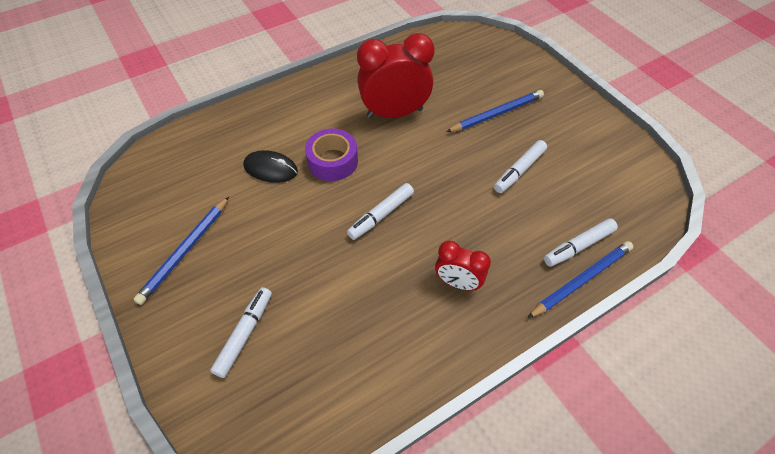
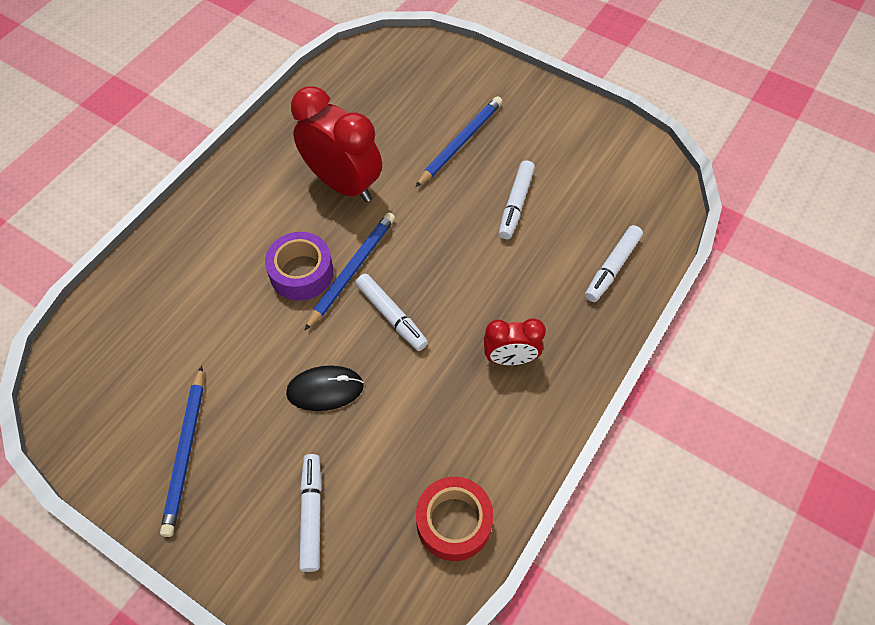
camera: 25 degrees left, 5 degrees up
(270, 169) = (231, 311): black mouse -> black mouse (325, 389)
(347, 391) = (454, 522): none -> red tape
(381, 215) = (391, 316): white marker -> white marker turned 60 degrees counterclockwise
(394, 113) = (343, 184): red clock -> red clock turned 75 degrees clockwise
(581, 280) = (630, 304): blue pencil -> blue pencil (352, 270)

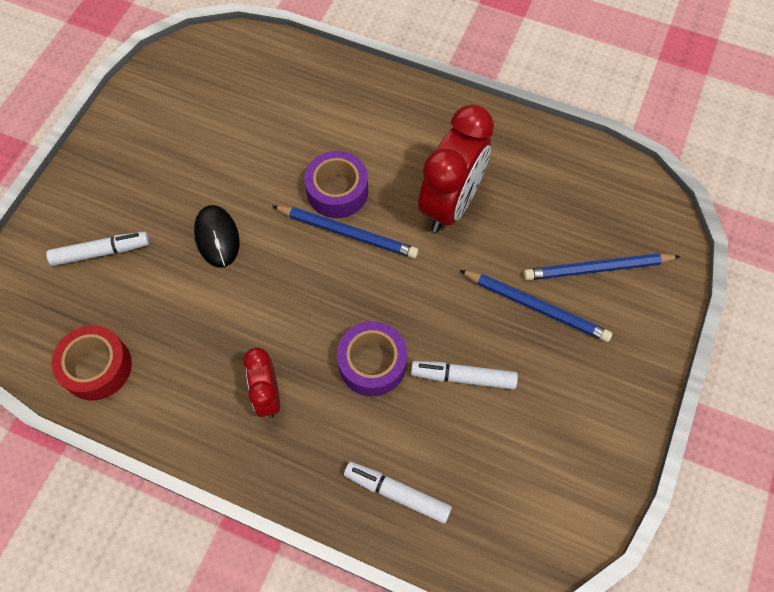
camera: 80 degrees right, 5 degrees up
(186, 452) = (151, 148): blue pencil -> blue pencil (597, 268)
(391, 316) = (301, 277): white marker -> none
(491, 269) = (372, 363): none -> purple tape

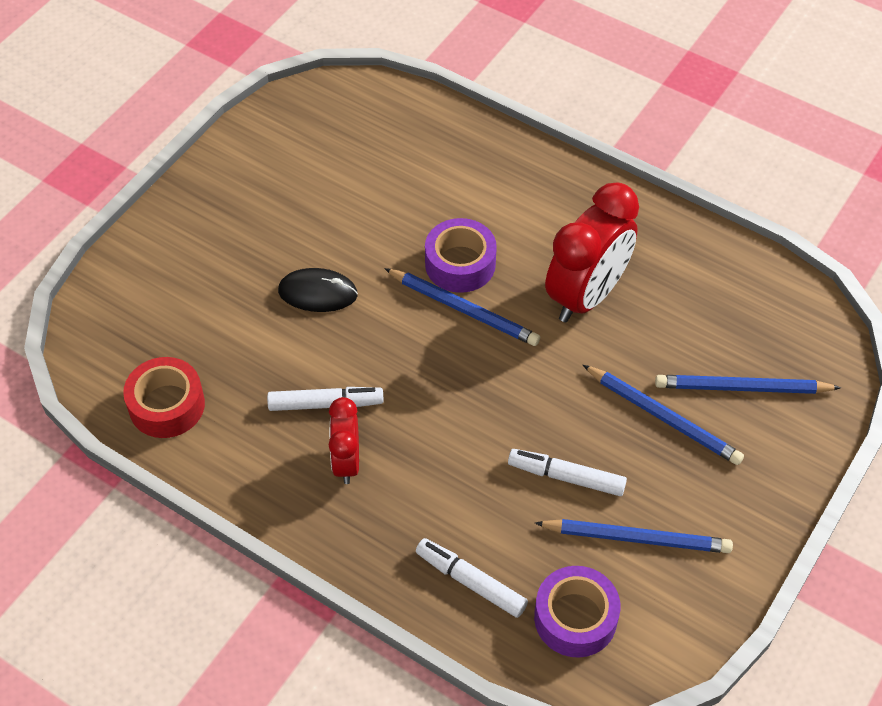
camera: 10 degrees right, 10 degrees down
(101, 252) = (189, 290): white marker -> white marker (325, 404)
(217, 237) = (318, 293): black mouse -> black mouse turned 75 degrees counterclockwise
(372, 363) = (467, 447): purple tape -> purple tape (575, 618)
(534, 425) = (636, 538): none -> blue pencil

